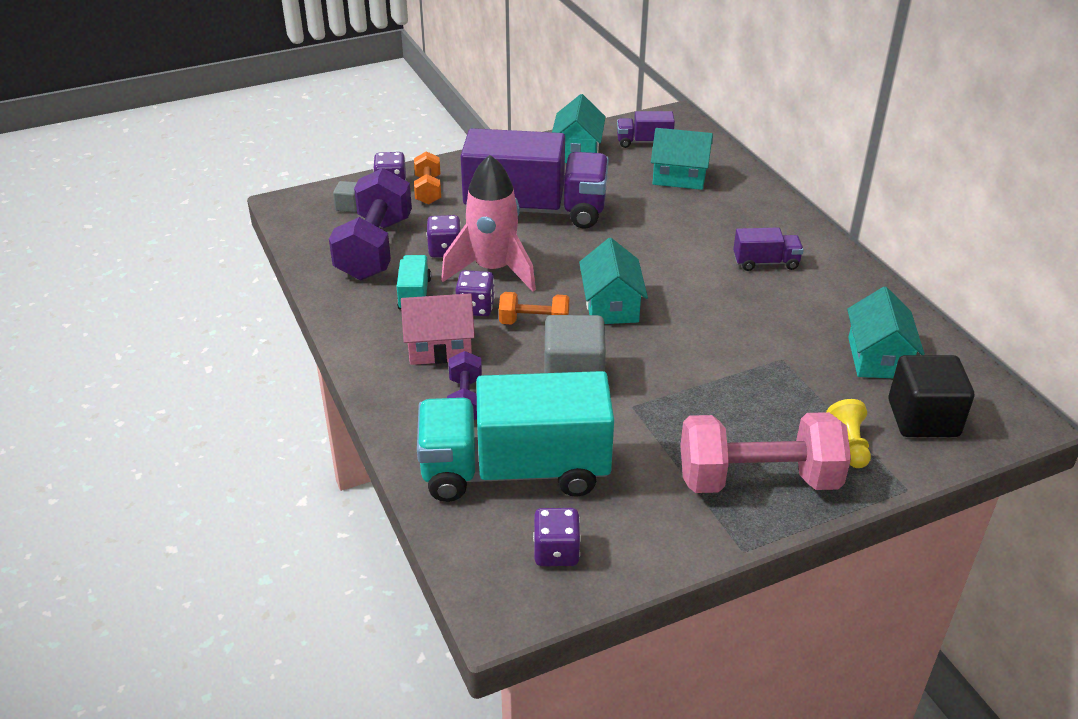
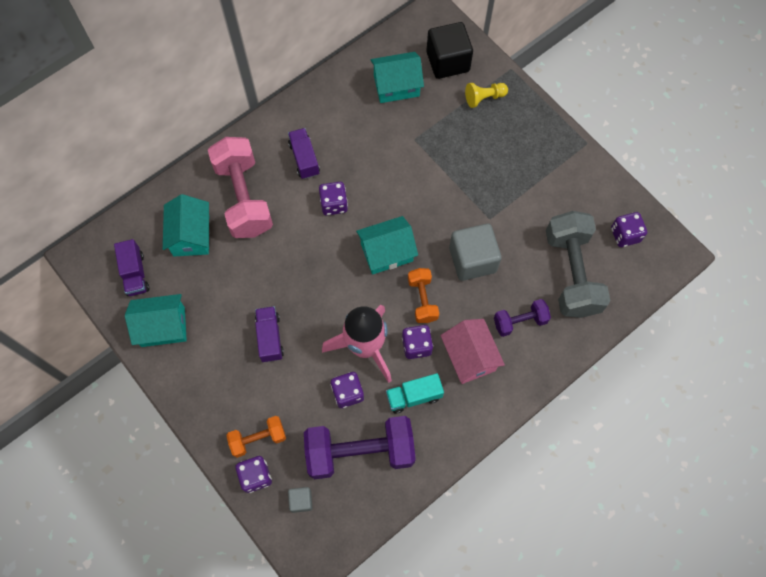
camera: 105 degrees left, 30 degrees up
(515, 470) = (571, 273): turquoise truck -> grey dumbbell
(535, 210) = (270, 338): purple truck -> purple truck, size x0.43
(693, 275) = (334, 204): none -> purple dice
(758, 479) = (530, 141): pink dumbbell -> pink dumbbell (244, 198)

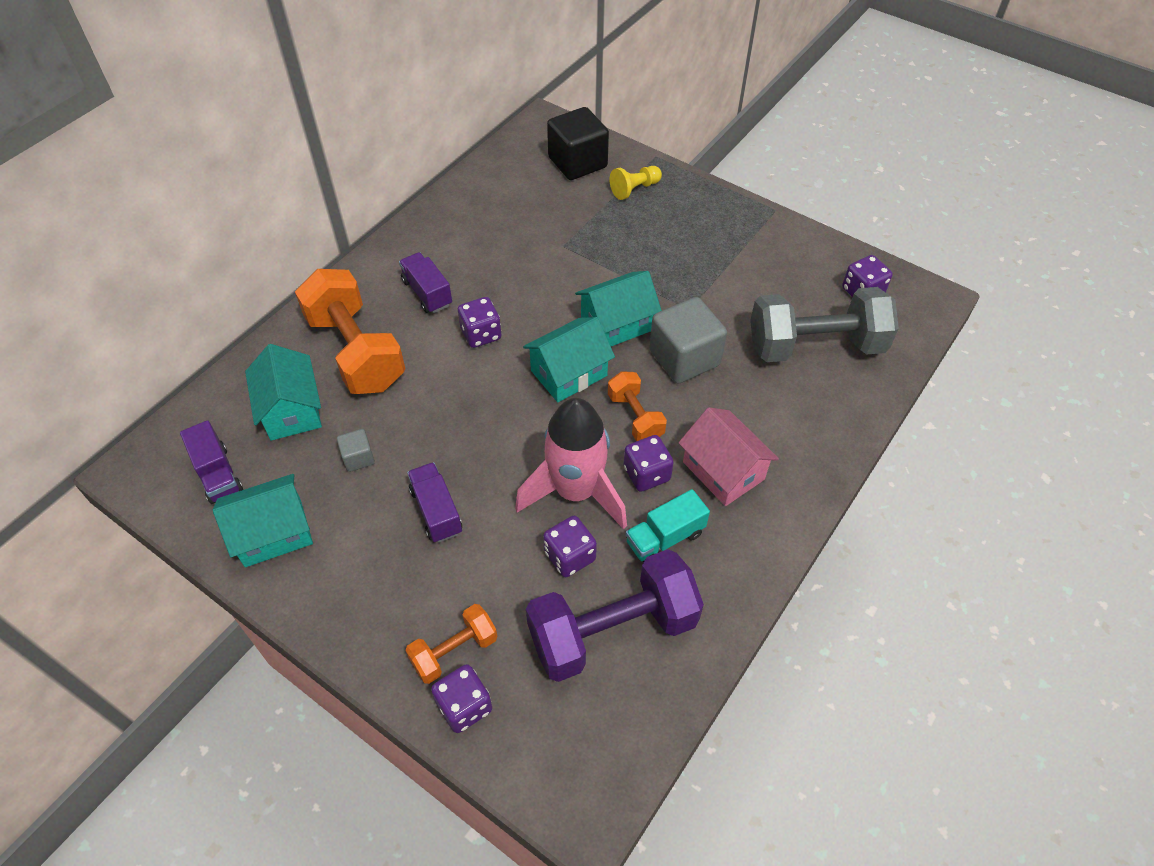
camera: 15 degrees left, 15 degrees down
(244, 198) = (356, 351): pink dumbbell -> orange dumbbell
(301, 501) = (545, 724): grey cube -> grey cube (358, 458)
(396, 86) = (523, 197): turquoise house -> turquoise house (617, 324)
(520, 321) = (773, 414): purple dumbbell -> none
(571, 273) = (815, 346): grey dumbbell -> grey dumbbell turned 75 degrees counterclockwise

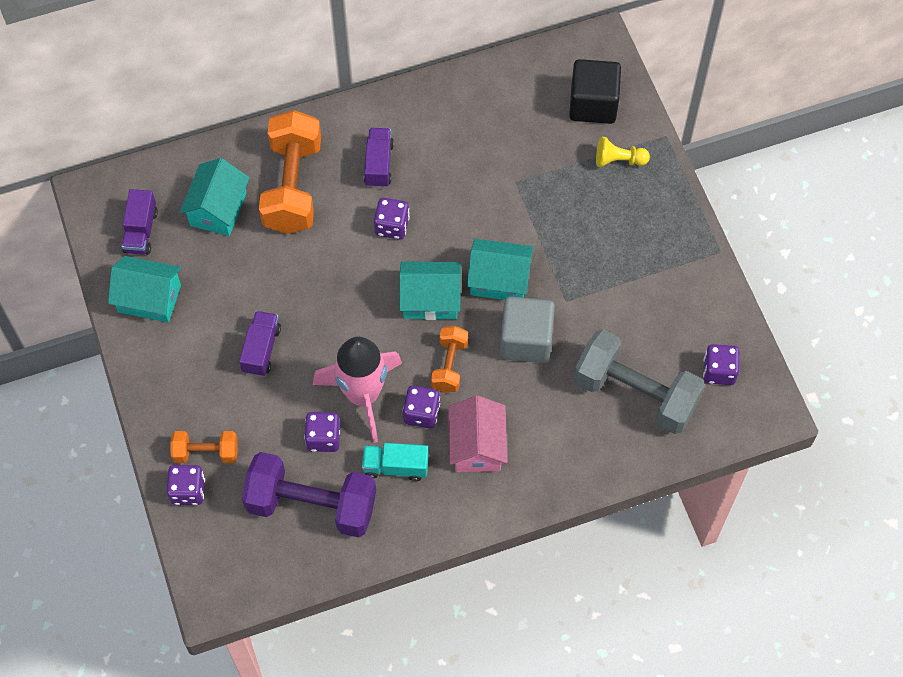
camera: 35 degrees right, 10 degrees up
(358, 458) = (238, 276): grey cube -> none

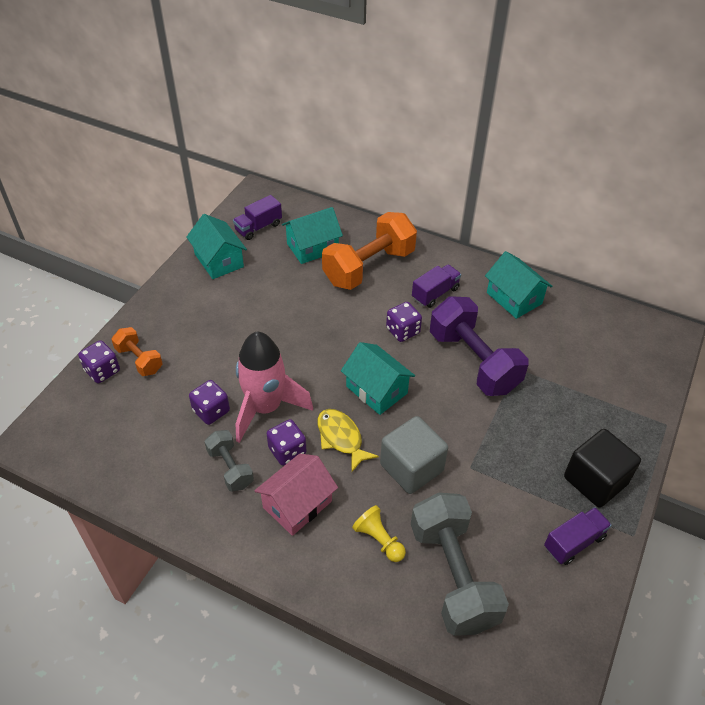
camera: 45 degrees right, 15 degrees down
(261, 349) = (241, 333): purple truck -> purple truck (574, 542)
(312, 505) = (153, 443): purple dumbbell -> purple dumbbell (473, 361)
(395, 467) = (230, 468): turquoise truck -> grey dumbbell
(449, 365) = (341, 438): orange dumbbell -> yellow fish
(499, 280) = (437, 415): turquoise house -> turquoise house (514, 298)
(593, 104) = (627, 365): black cube -> black cube (595, 480)
(618, 160) = (610, 412): yellow pawn -> yellow pawn (379, 540)
(719, 371) = (540, 622): purple dice -> none

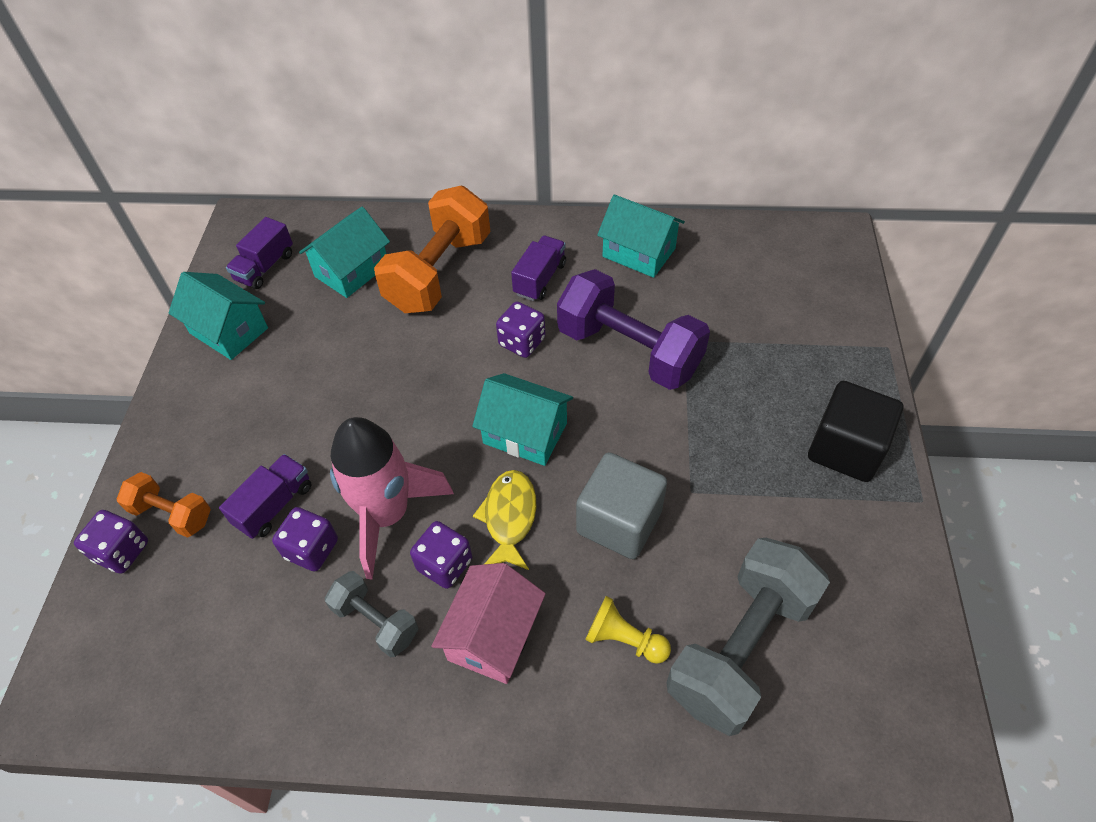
camera: 20 degrees left, 5 degrees up
(341, 438) = (509, 517): yellow fish -> yellow fish turned 60 degrees clockwise
(453, 576) = (740, 648): grey dumbbell -> grey dumbbell turned 75 degrees clockwise
(574, 542) = (861, 539): purple truck -> purple truck (274, 505)

